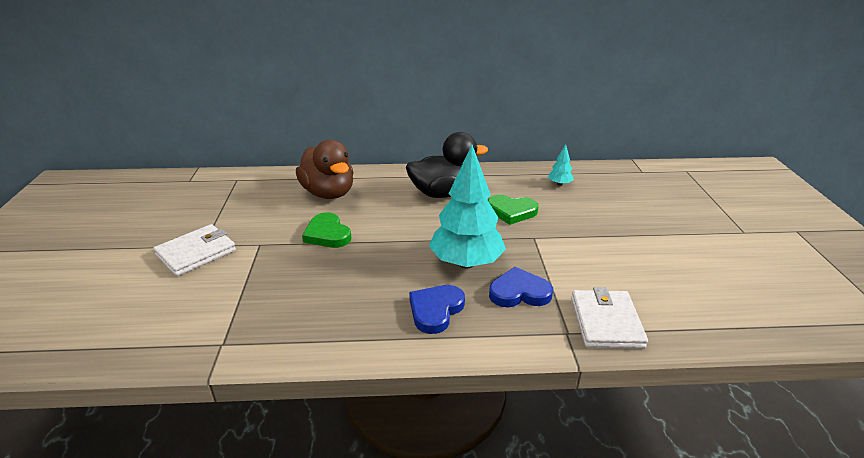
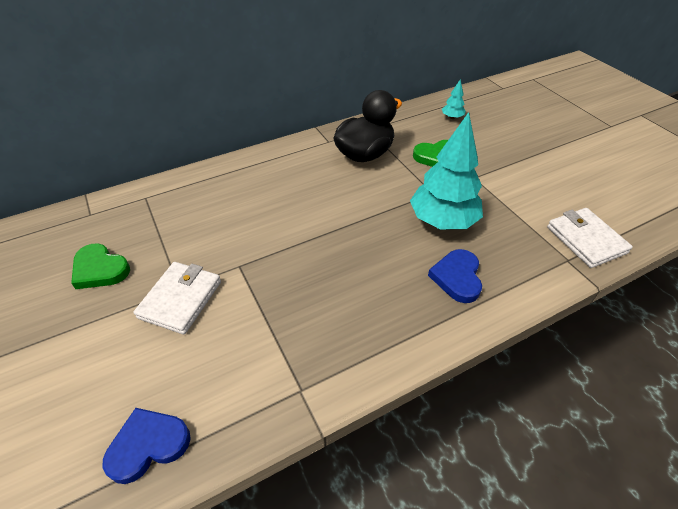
camera: 25 degrees left, 15 degrees up
(327, 234) = (297, 232): green heart -> green heart (100, 269)
(328, 193) = (258, 185): brown duck -> none
(519, 292) = (505, 235): blue heart -> blue heart (148, 445)

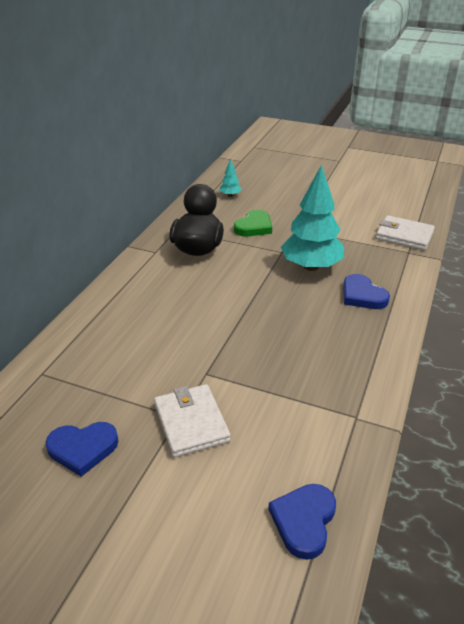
camera: 40 degrees left, 10 degrees down
(100, 269) = (83, 449): green heart -> blue heart

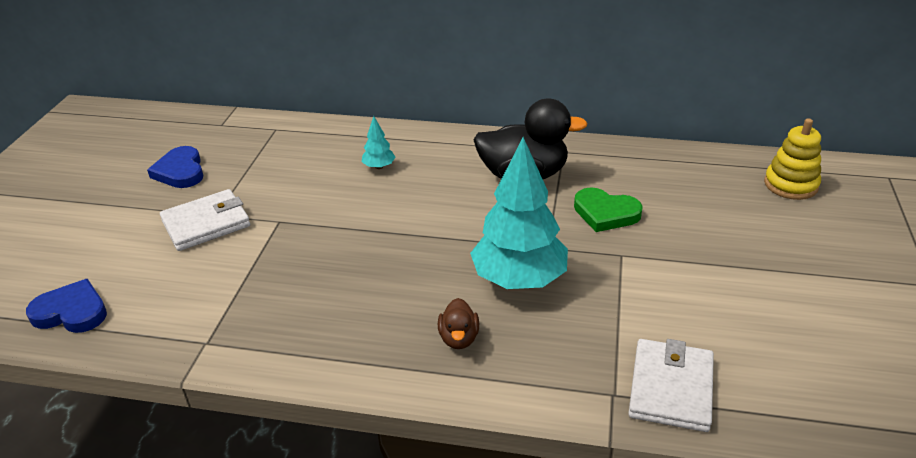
camera: 80 degrees right, 0 degrees up
(230, 195) = (688, 179): turquoise tree -> turquoise tree (379, 167)
(249, 170) = (790, 185): none -> yellow stacking toy
(362, 295) = (459, 338): blue heart -> brown duck

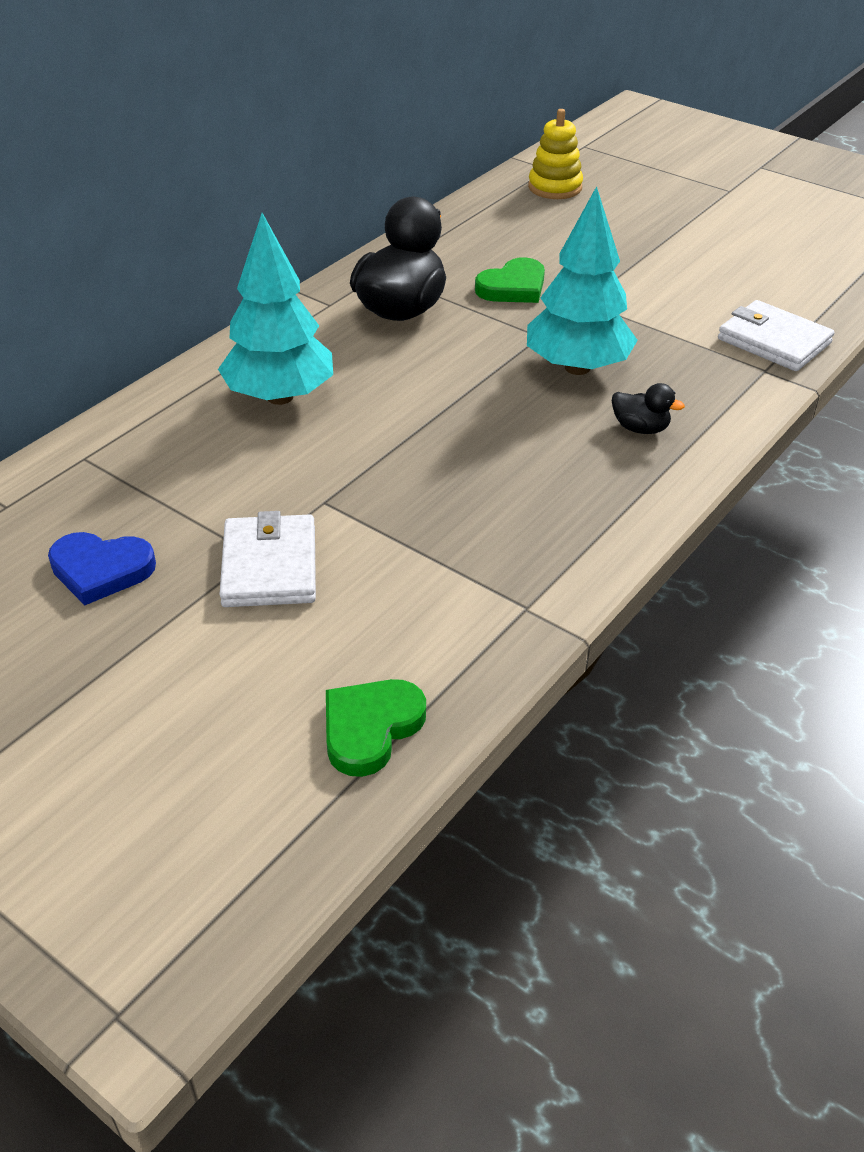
camera: 65 degrees left, 5 degrees up
(71, 312) = (370, 728): blue heart -> green heart
(379, 167) = (280, 397): turquoise tree -> turquoise tree, size x2.34
(459, 338) = (640, 428): brown duck -> black duck

